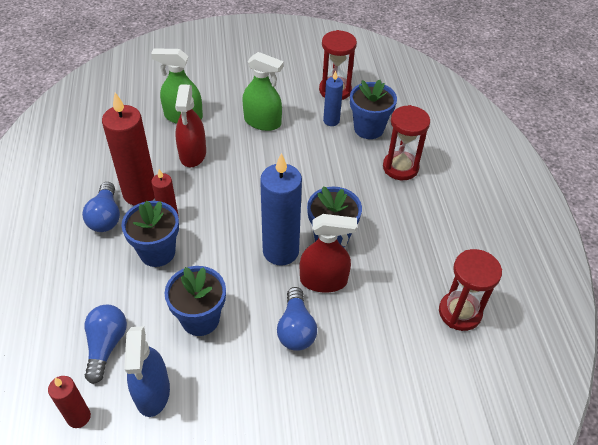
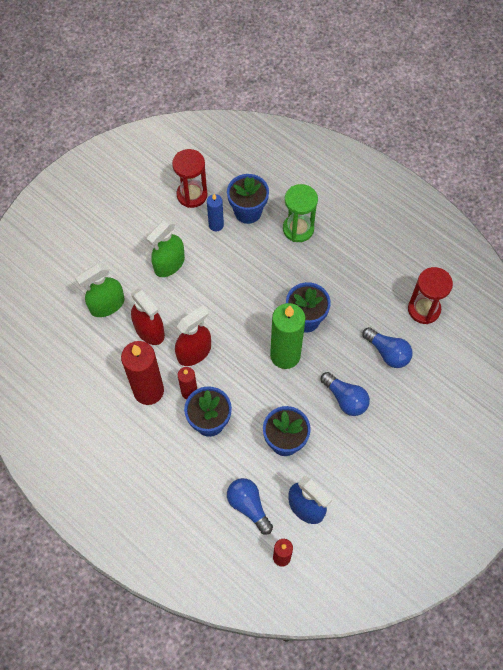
camera: 40 degrees left, 15 degrees up
(106, 217) = (146, 427): blue light bulb -> blue light bulb (387, 352)
(262, 122) = (169, 264): green spray bottle -> green spray bottle turned 150 degrees clockwise
(281, 251) = (285, 355): blue candle -> green candle
(323, 280) = (330, 354): red spray bottle -> red spray bottle (194, 352)
(400, 167) = (298, 229): red hourglass -> green hourglass

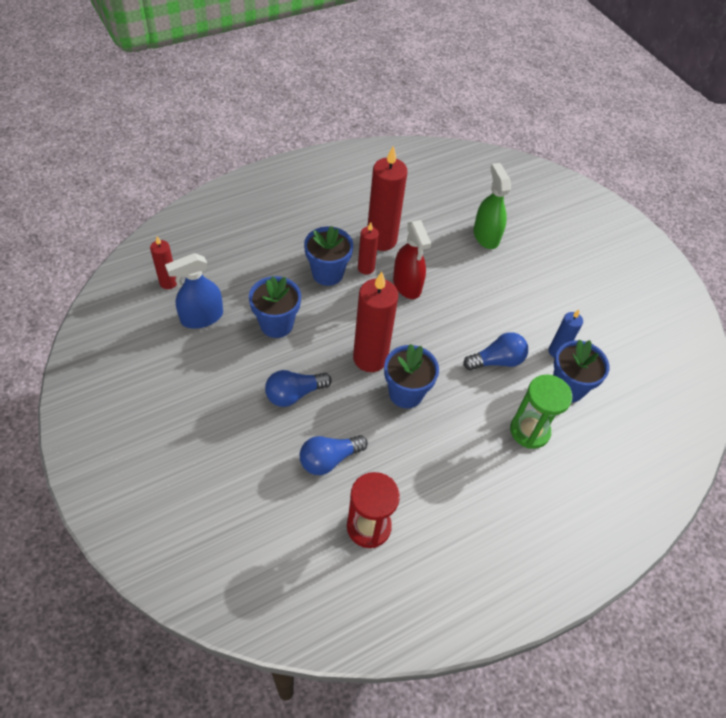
camera: 105 degrees right, 10 degrees down
(149, 330) = (445, 258): red spray bottle -> none
(169, 264) = (518, 296): green spray bottle -> none
(192, 195) = (604, 342): red hourglass -> none
(248, 506) = (230, 275): blue light bulb -> blue light bulb (496, 361)
(285, 355) = (370, 358): green candle -> red candle

